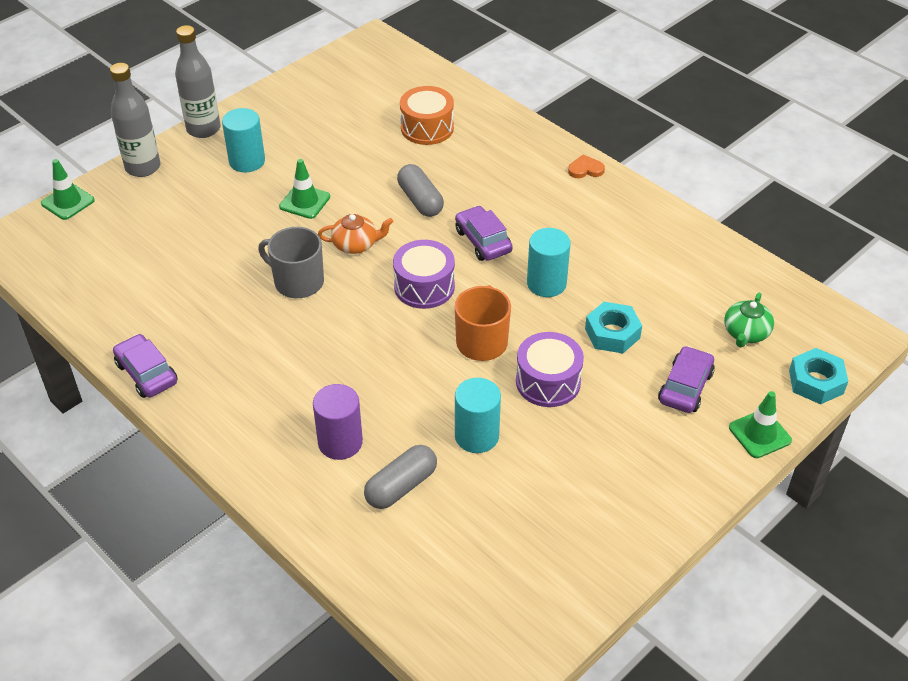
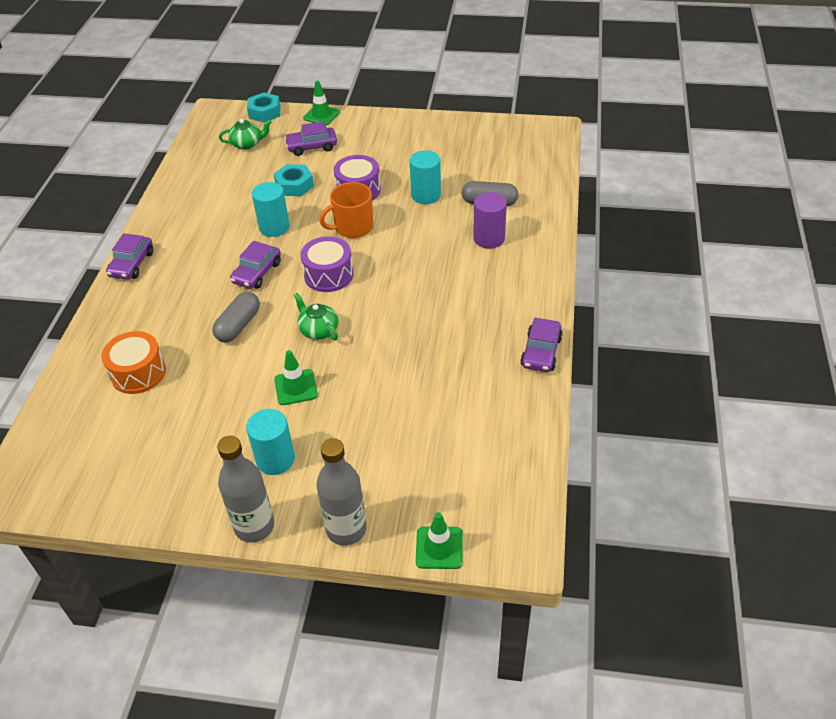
camera: 125 degrees left, 0 degrees up
(297, 282) = (384, 335): grey mug -> none
(356, 244) = (318, 330): orange teapot -> green teapot
(585, 169) = (132, 264): orange heart -> purple car

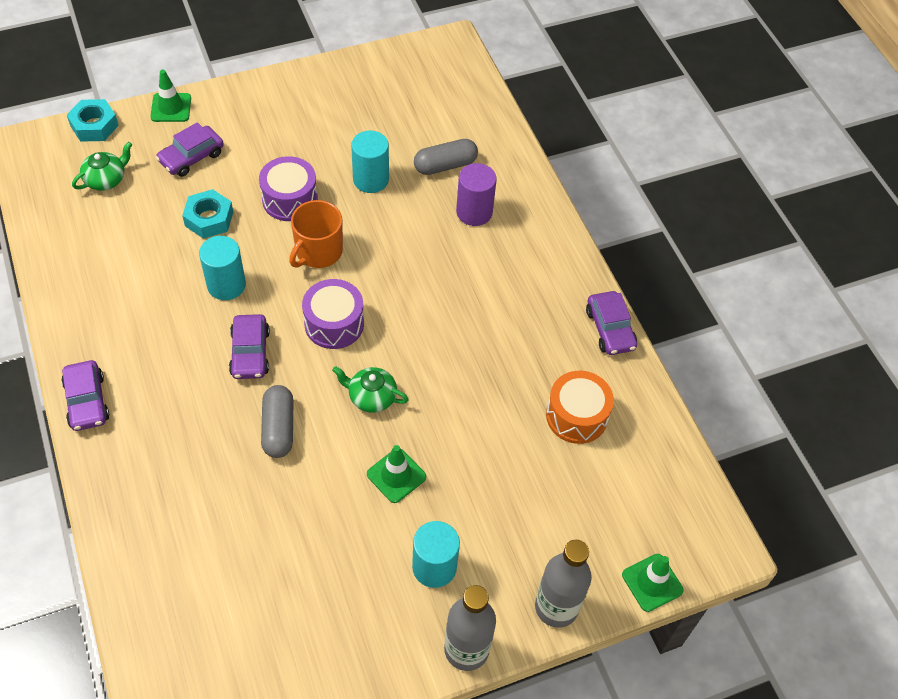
camera: 35 degrees left, 10 degrees up
(138, 373) = (207, 536): orange drum -> orange drum (576, 416)

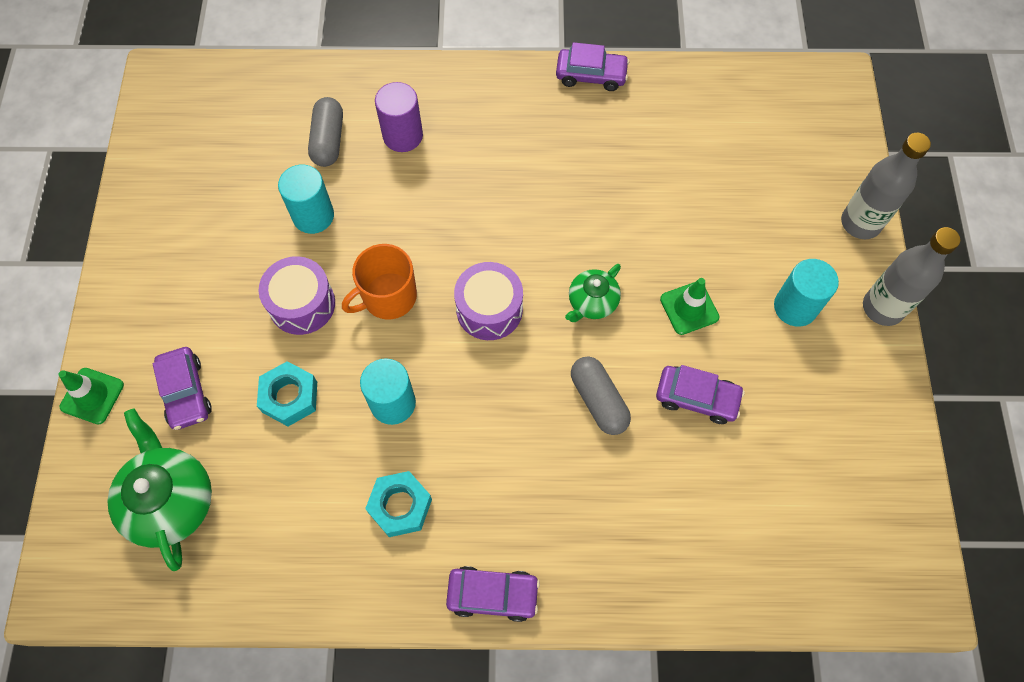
camera: 65 degrees left, 10 degrees up
(94, 126) = (72, 495): turquoise nut -> turquoise nut (400, 506)
(106, 179) = (170, 500): green teapot -> green teapot, size x1.72
(250, 353) = (494, 403): purple car -> purple car (697, 398)
(278, 428) = (598, 400): grey capsule -> grey capsule turned 45 degrees clockwise
(318, 251) = (388, 297): orange mug -> orange mug turned 90 degrees clockwise
(576, 416) = (675, 136): orange drum -> none
(652, 582) = (856, 143): green traffic cone -> none

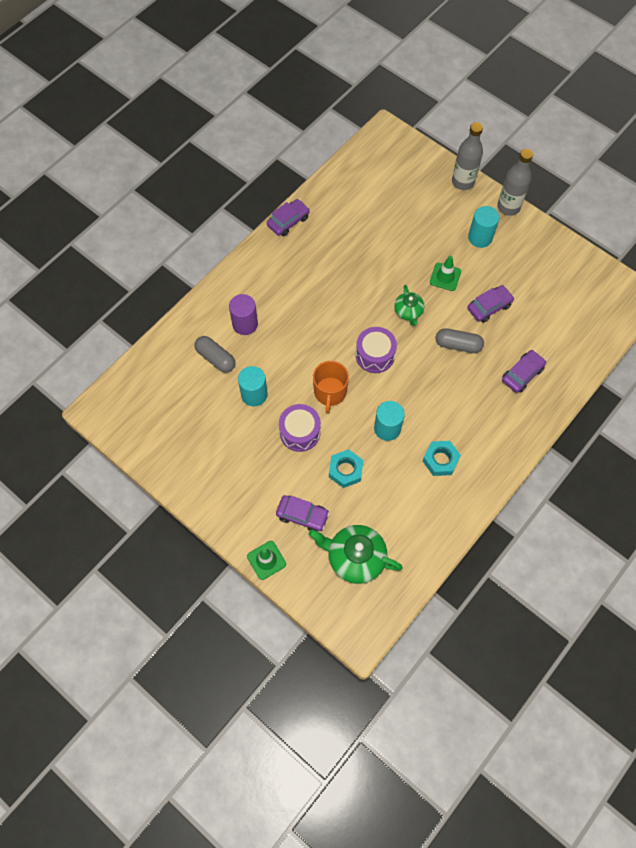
camera: 50 degrees left, 0 degrees up
(493, 594) = (511, 451): purple car -> purple car (522, 374)

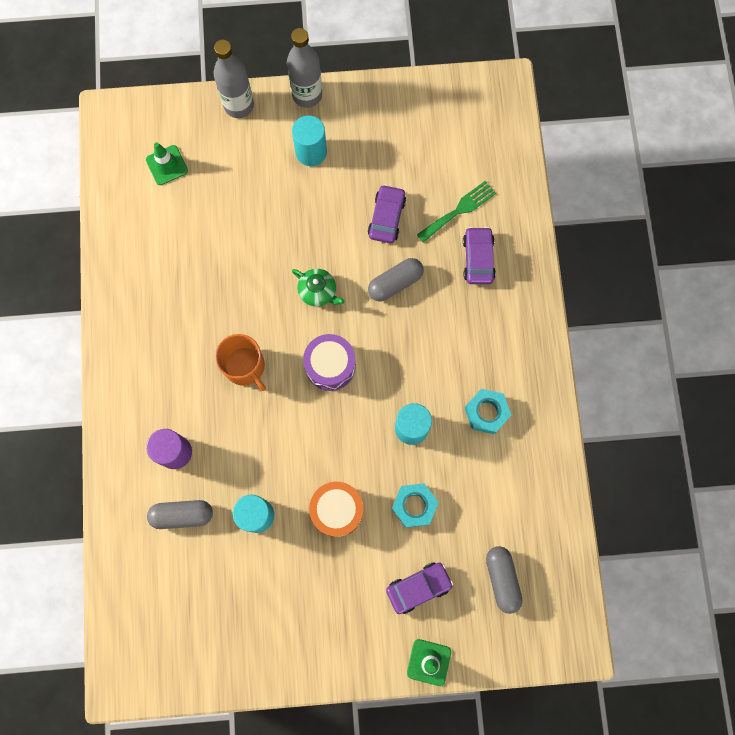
camera: 45 degrees left, 10 degrees up
(288, 221) = (108, 303): purple car -> none
(300, 432) = (337, 510): purple drum -> orange drum
(330, 392) = (325, 443): orange mug -> orange mug (245, 367)
(355, 557) = (502, 579): green teapot -> grey capsule
(445, 277) = (318, 223): green traffic cone -> green traffic cone (167, 165)
(538, 339) = (459, 210): none -> green fork

